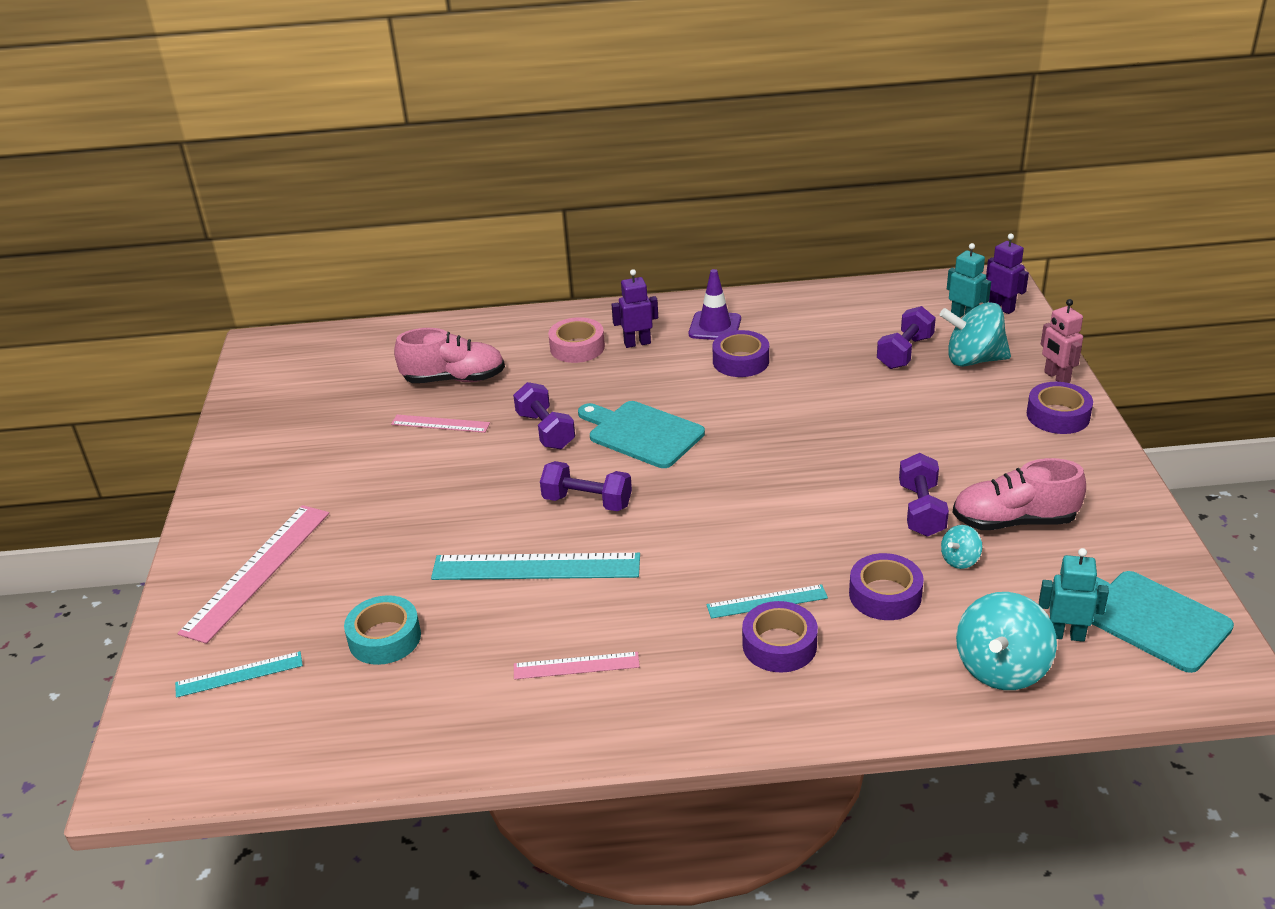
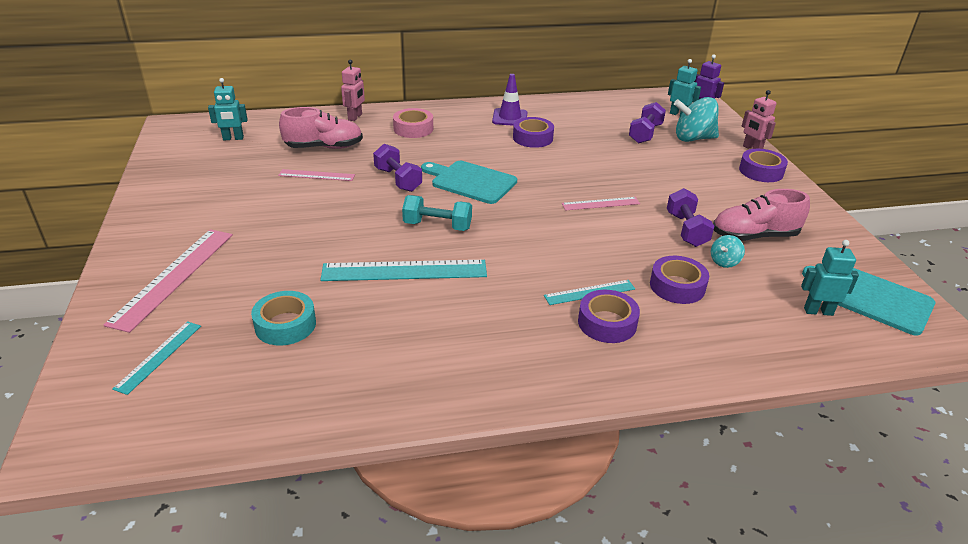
camera: 10 degrees left, 0 degrees up
(239, 674) = (159, 356): turquoise ruler -> turquoise ruler turned 45 degrees counterclockwise
(337, 366) = (233, 138): none -> turquoise robot
(500, 329) = (355, 117): none -> pink robot
(576, 666) = (448, 342): pink ruler -> pink ruler (600, 204)
(587, 502) = (437, 226): purple dumbbell -> turquoise dumbbell
(637, 343) = (456, 127): purple robot -> none
(1001, 668) = (779, 336): turquoise spinning top -> none

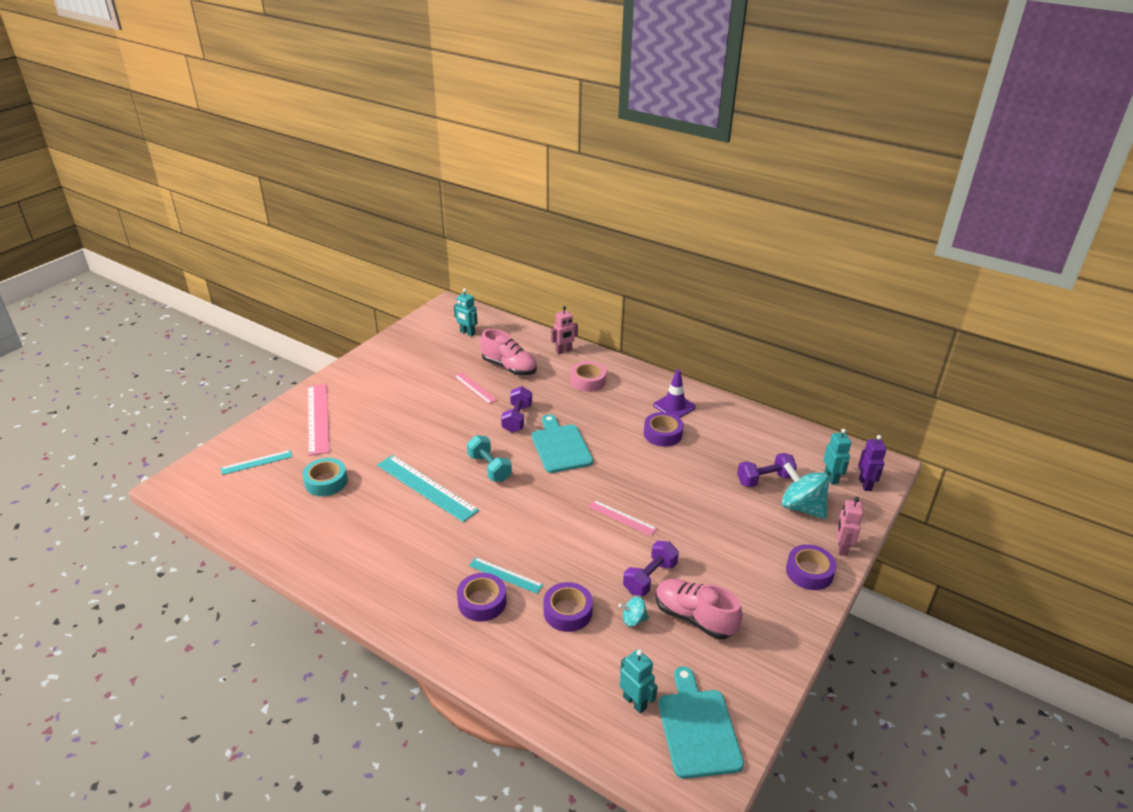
camera: 45 degrees right, 0 degrees up
(173, 277) = (318, 418): pink ruler -> pink ruler turned 75 degrees counterclockwise

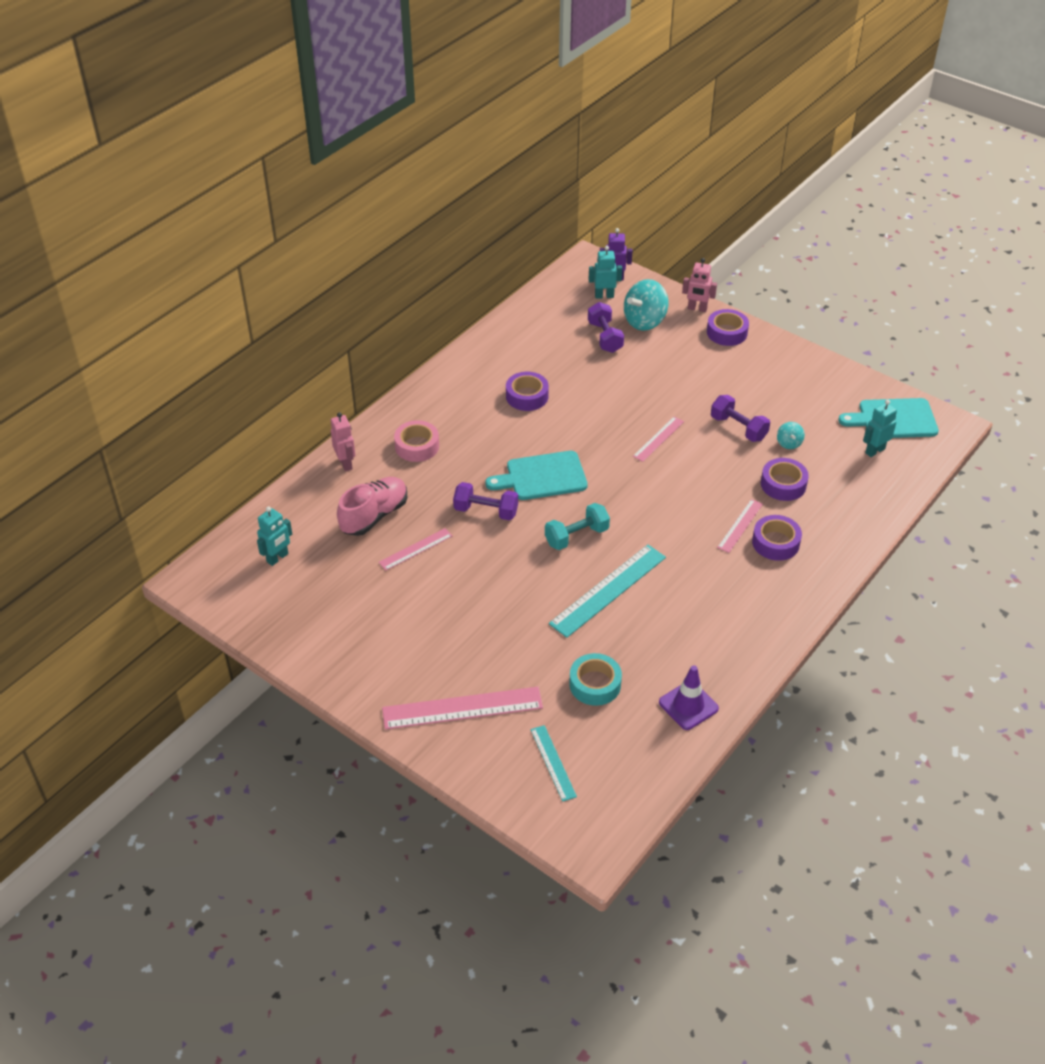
camera: 85 degrees left, 10 degrees up
(505, 575) = (740, 525): turquoise ruler -> pink ruler
(674, 406) = (478, 382): purple traffic cone -> purple traffic cone (688, 705)
(694, 618) = (784, 406): pink shoe -> none

